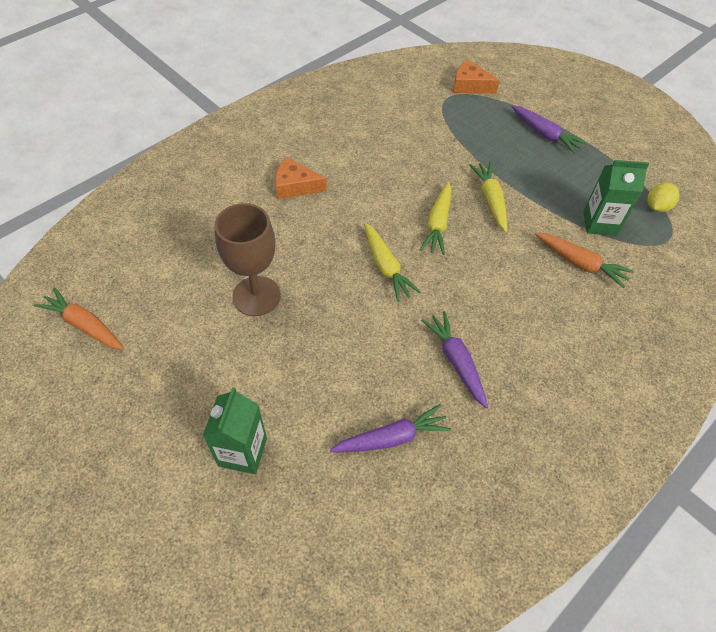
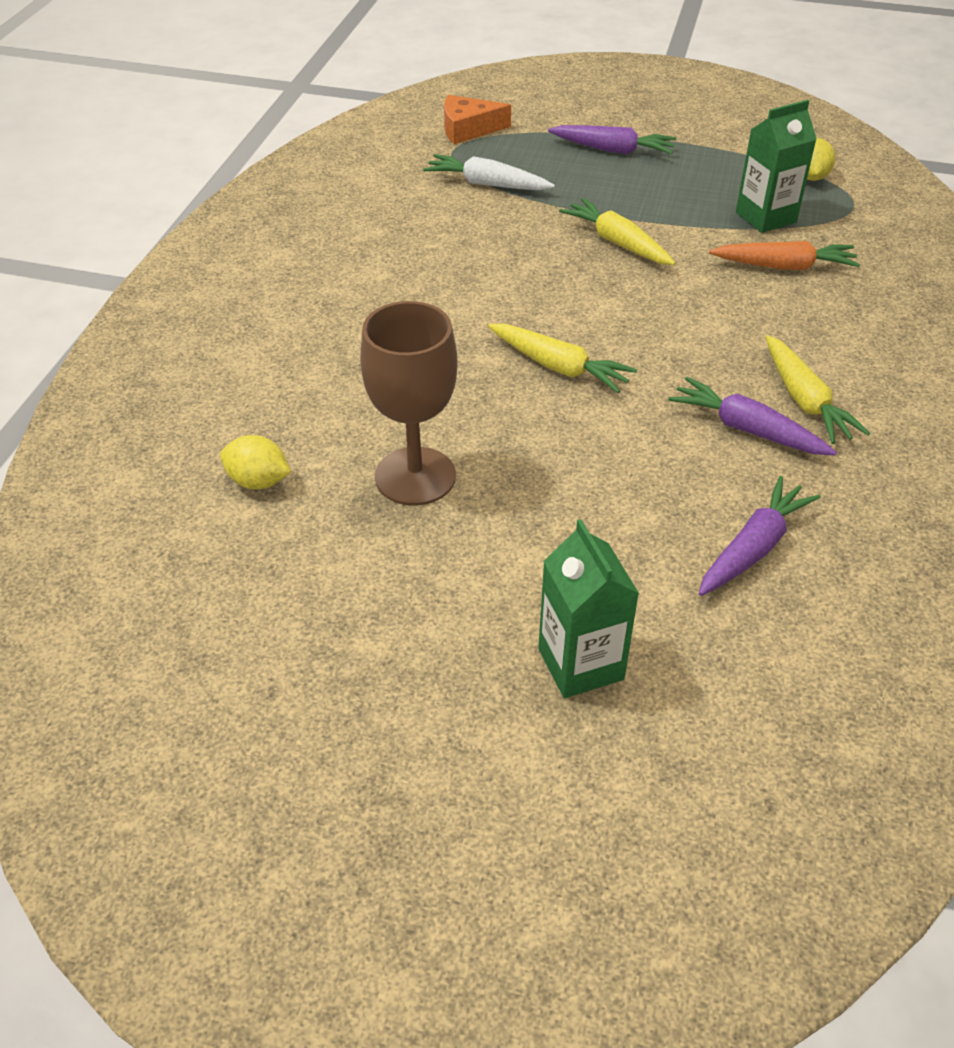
camera: 30 degrees left, 10 degrees down
(84, 325) = (180, 633): orange carrot -> none
(183, 259) = (258, 481): none -> yellow lemon
(295, 186) = (340, 326): orange cheese -> none
(438, 224) = (577, 293): yellow carrot -> yellow carrot (804, 400)
(449, 128) = (487, 184): none -> white carrot

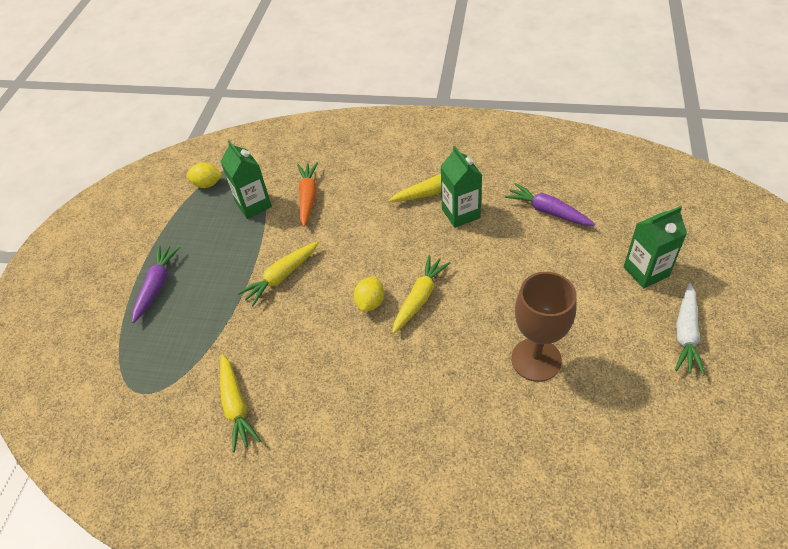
camera: 90 degrees left, 5 degrees up
(258, 481) = (564, 448): yellow lemon -> yellow lemon (370, 302)
(414, 212) = (236, 406): none -> yellow carrot
(468, 129) = (106, 385): orange cheese -> none
(487, 184) = (198, 361): white carrot -> white carrot (686, 334)
(747, 429) = (460, 213): purple carrot -> green carton

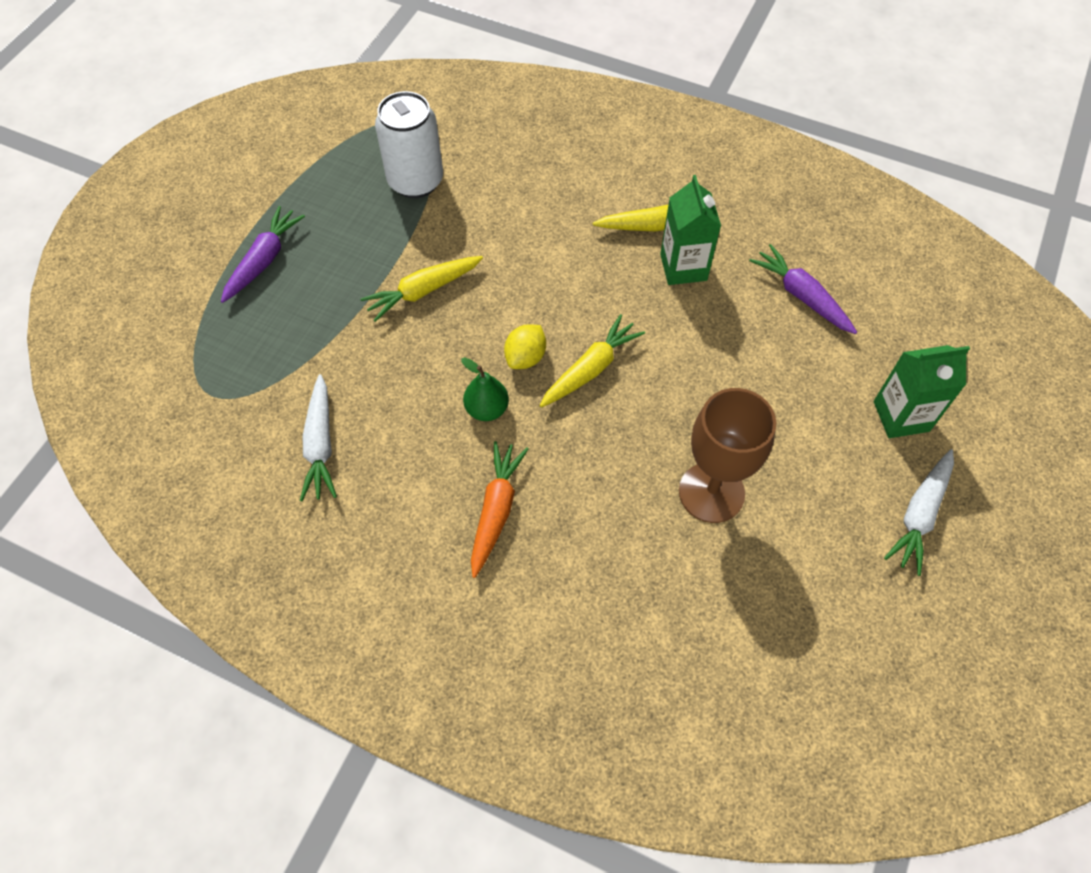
camera: 10 degrees right, 10 degrees up
(207, 184) = (364, 135): yellow lemon -> none
(236, 406) = (320, 445): yellow carrot -> white carrot
(253, 205) = (415, 181): green carton -> white can
(308, 197) = (489, 189): orange carrot -> orange carrot (496, 510)
(354, 346) = (487, 409): none -> green pear

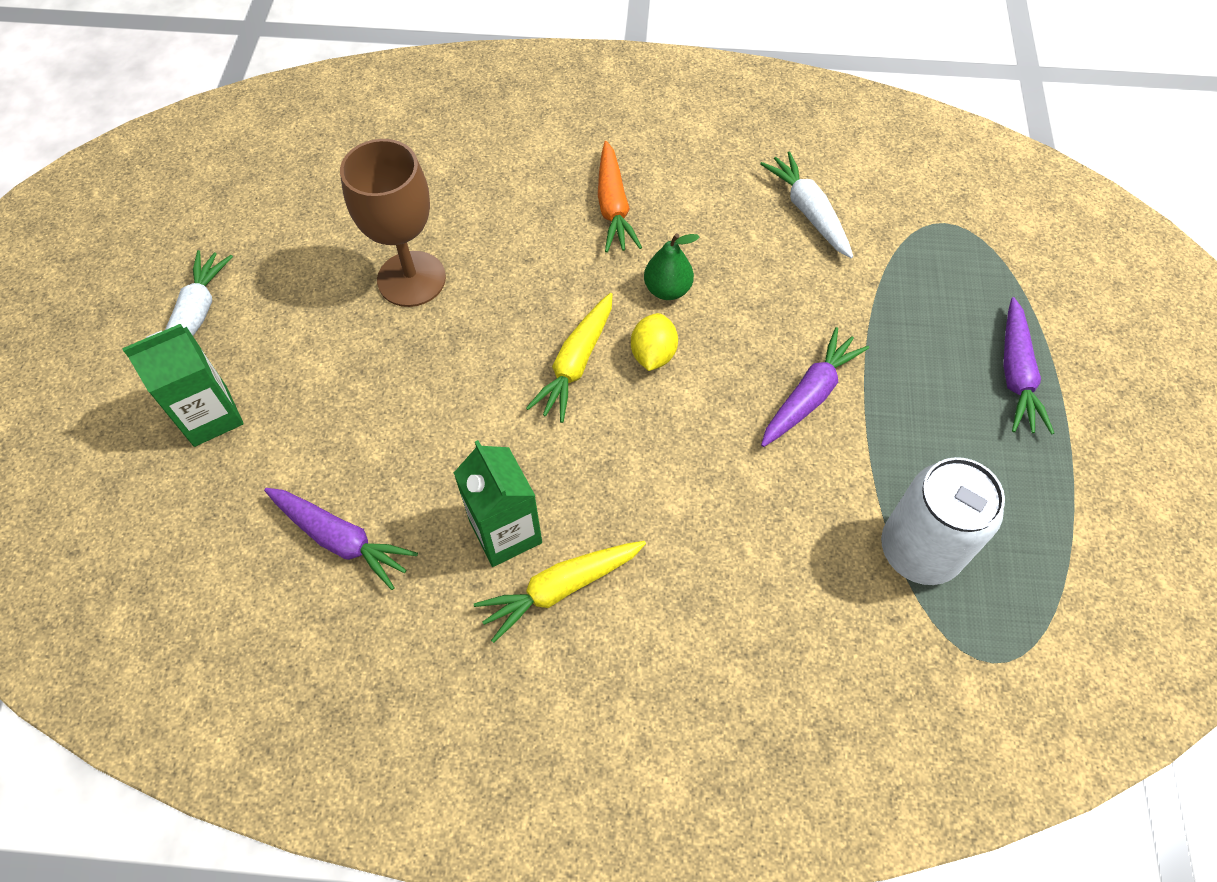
camera: 160 degrees right, 0 degrees up
(423, 291) = (809, 395): yellow carrot -> purple carrot

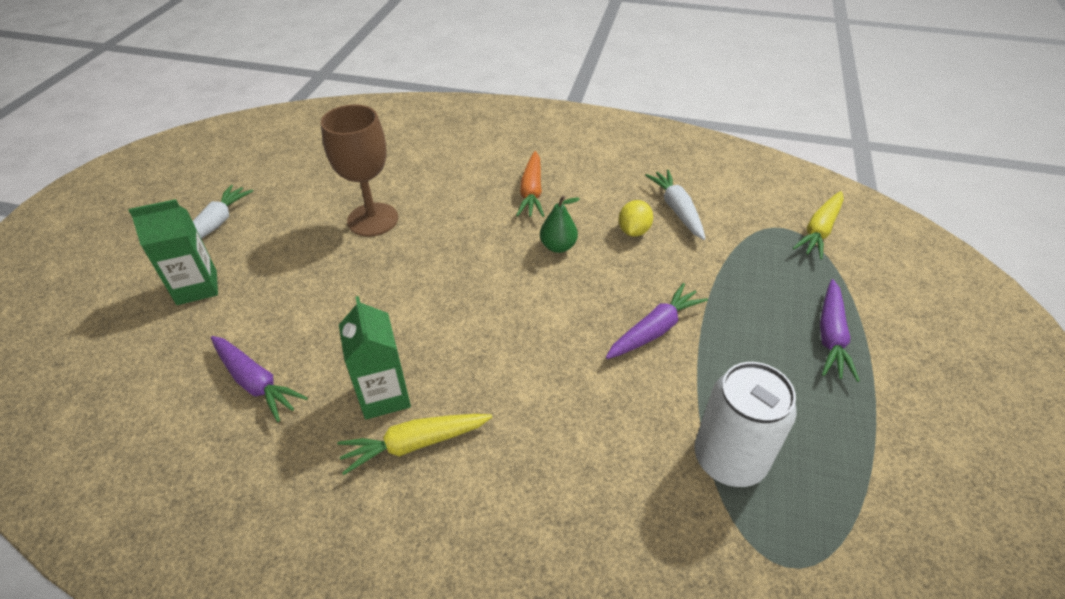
camera: 10 degrees right, 15 degrees down
(576, 364) = (475, 286): yellow carrot -> yellow carrot (819, 231)
(653, 354) = (536, 287): yellow lemon -> yellow lemon (633, 231)

